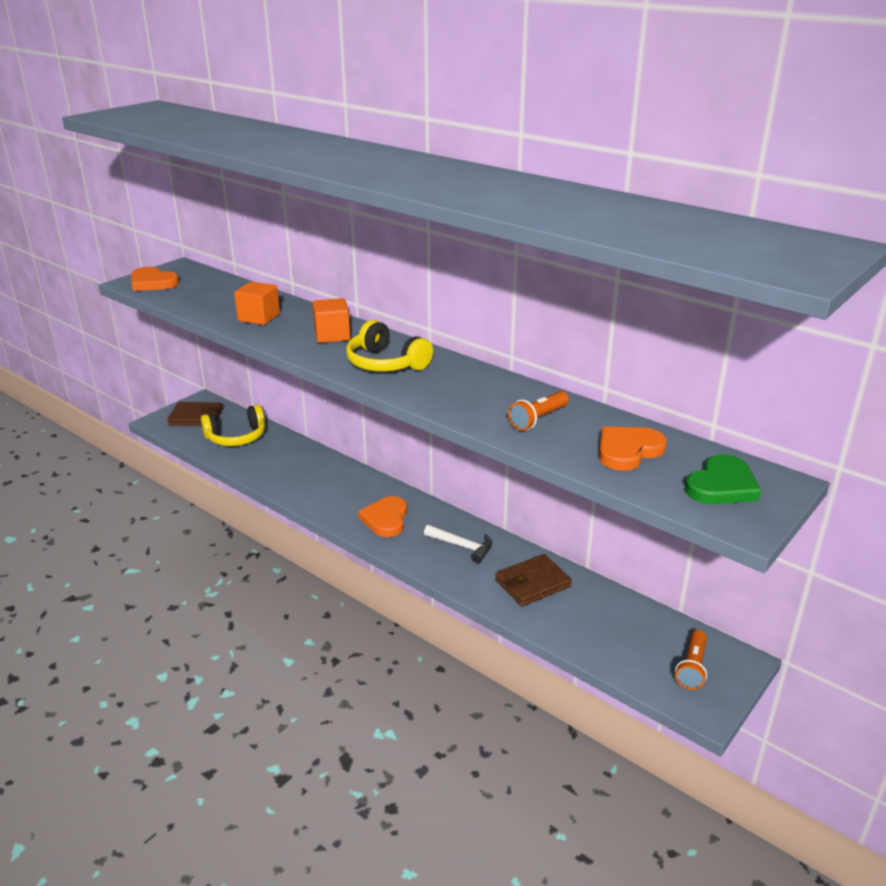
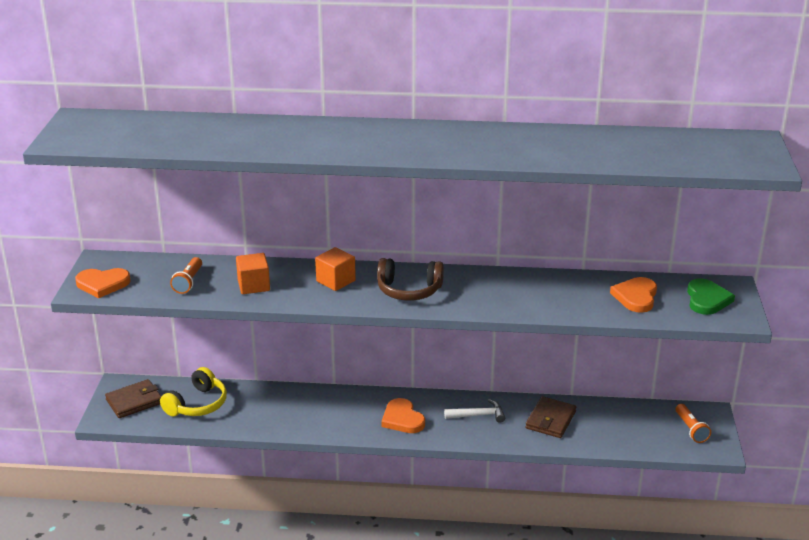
camera: 35 degrees left, 0 degrees up
(386, 363) = (409, 290): yellow headphones -> brown headphones
(538, 419) = (561, 295): orange flashlight -> orange flashlight (188, 282)

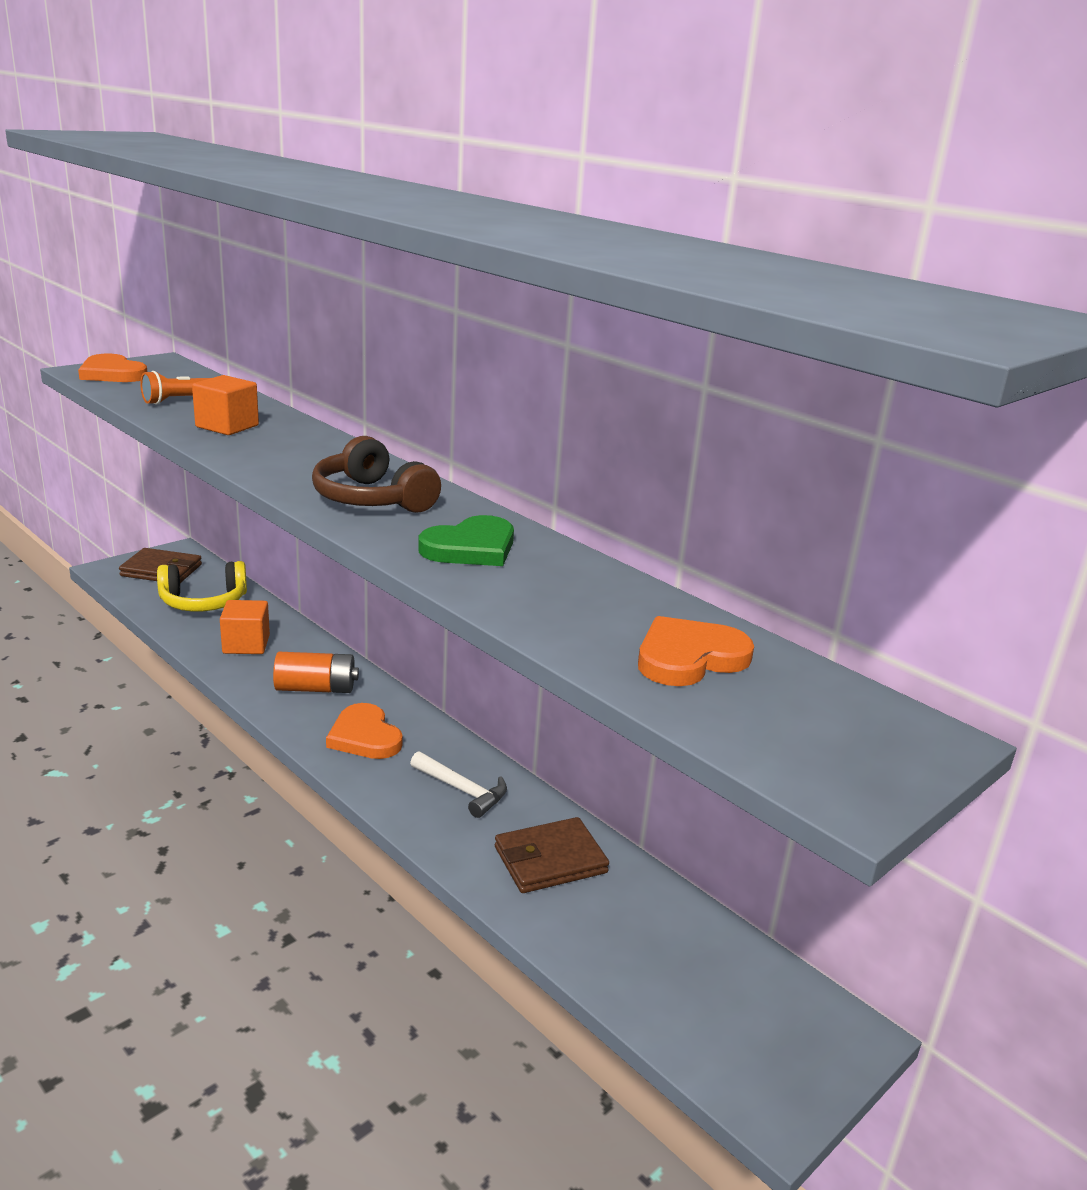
camera: 40 degrees right, 5 degrees down
(336, 281) = (316, 457): orange cube -> orange cube (246, 644)
(341, 412) = (316, 688): none -> orange battery
(402, 419) = (364, 736): orange heart -> orange heart turned 45 degrees counterclockwise
(690, 429) = (768, 1033): orange flashlight -> none
(707, 299) = (828, 729): green heart -> green heart (471, 548)

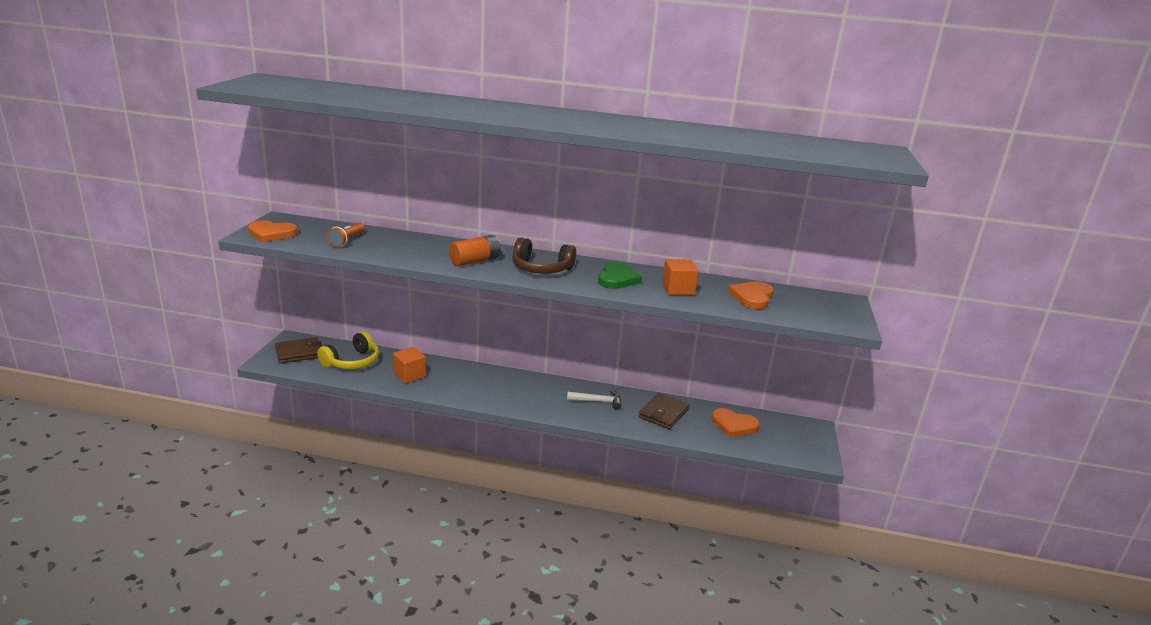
camera: 35 degrees left, 0 degrees up
(227, 426) = (403, 249): orange cube -> orange cube (678, 289)
(316, 688) = (475, 383): orange battery -> orange battery (475, 261)
(364, 736) = (528, 396): orange heart -> orange heart (734, 425)

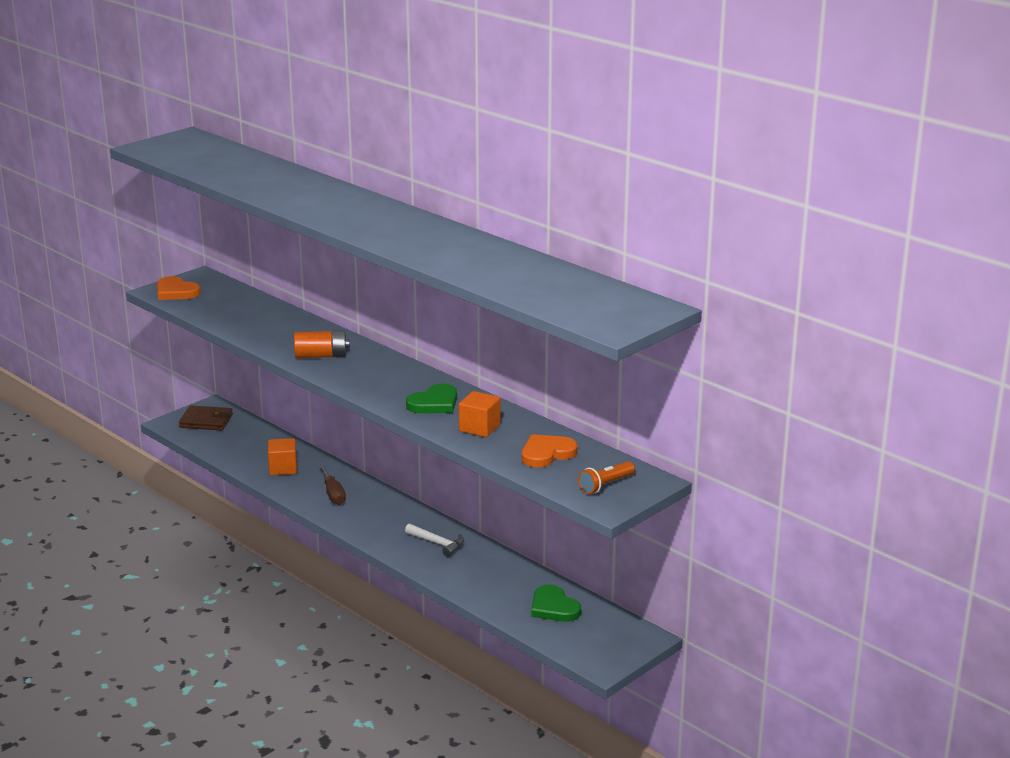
camera: 35 degrees right, 0 degrees up
(347, 241) = (232, 311): orange flashlight -> orange flashlight (605, 485)
(352, 362) = (244, 442): yellow headphones -> none
(473, 385) = (333, 493): none -> brown screwdriver
(541, 268) = (373, 377): brown headphones -> none
(663, 414) = (491, 574): brown wallet -> none
(734, 425) = (553, 607): orange heart -> green heart

